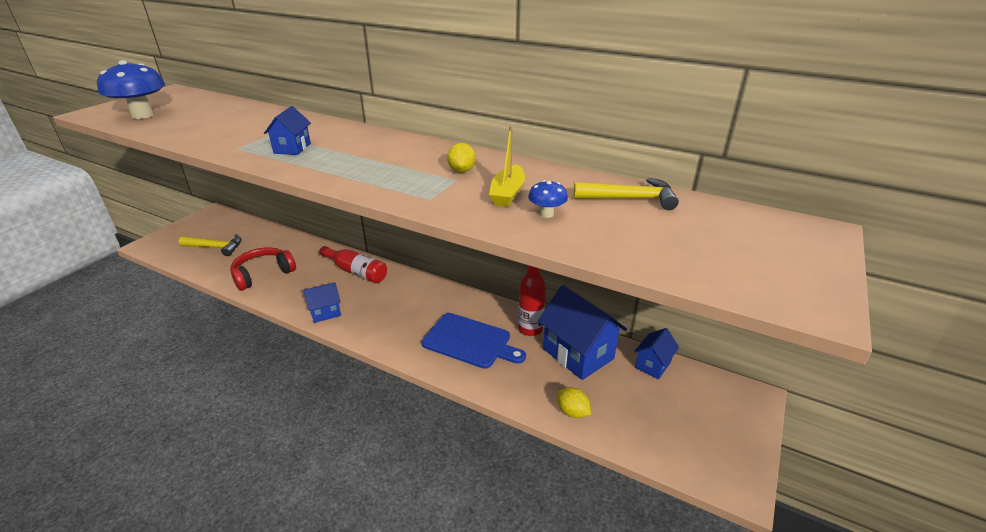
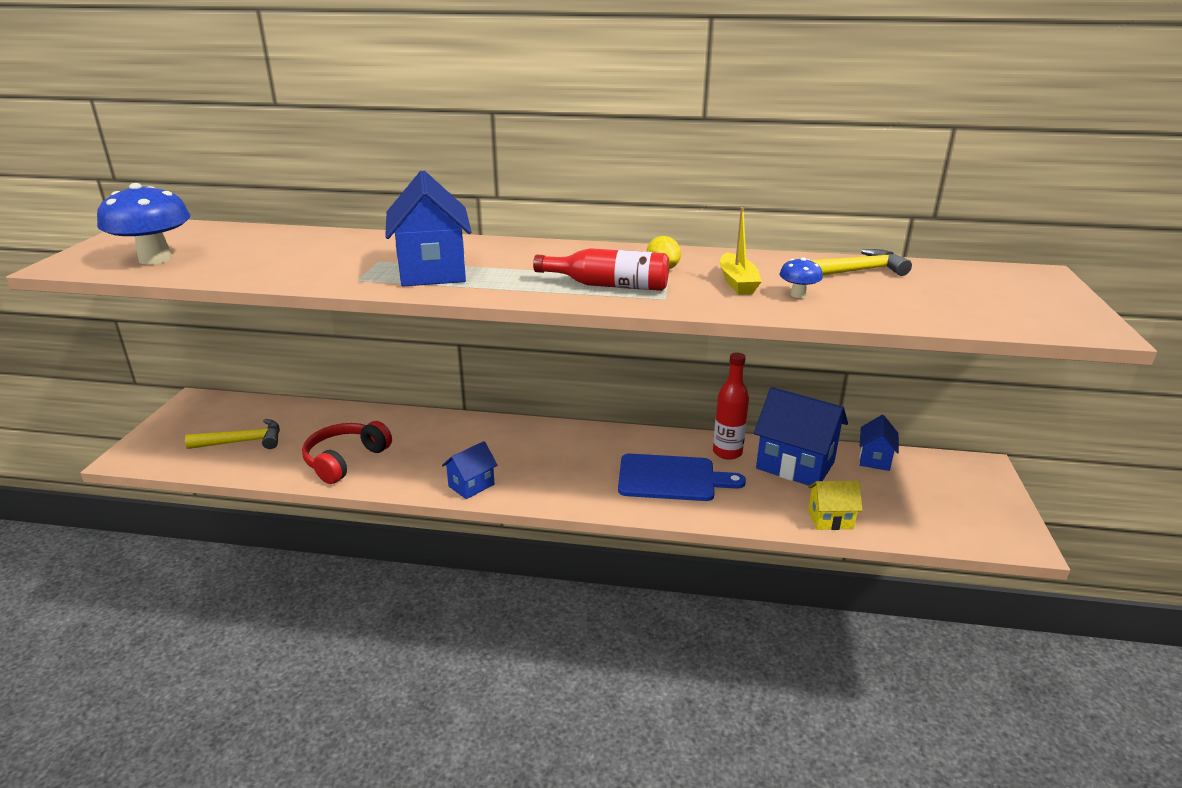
camera: 20 degrees left, 5 degrees down
(292, 148) = (432, 271): blue house -> blue house, size x1.87
(356, 272) = (471, 434): red bottle -> red bottle (608, 285)
(572, 412) = (830, 519): yellow lemon -> yellow house

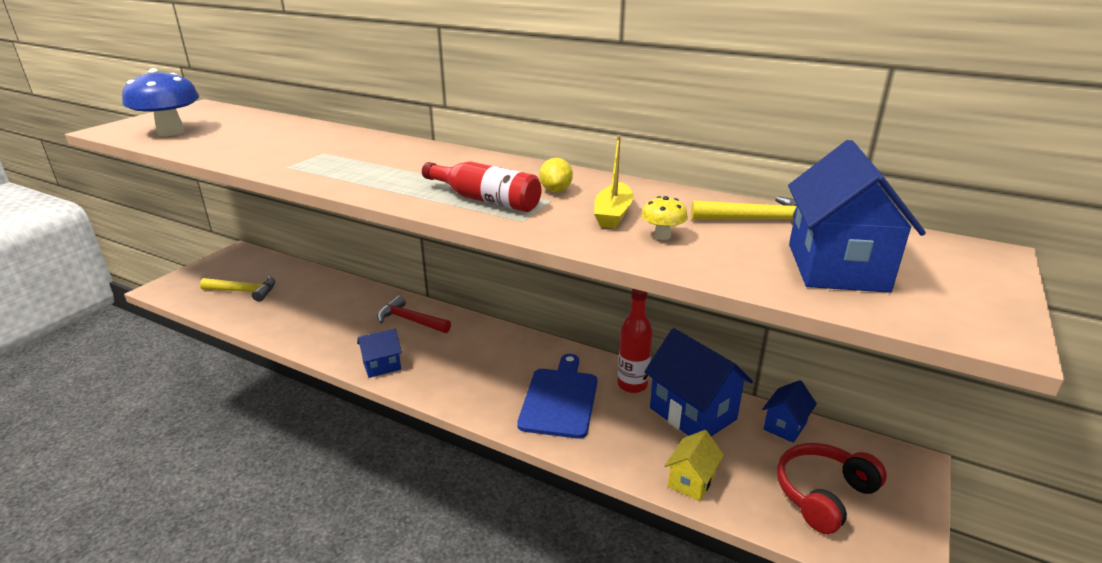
camera: 20 degrees right, 0 degrees up
(345, 460) = (303, 322): red headphones -> red headphones (824, 494)
(432, 271) = (352, 167): blue house -> blue house (836, 267)
(466, 436) = (410, 320): none -> red hammer
(671, 478) = (560, 399): blue cutting board -> blue cutting board turned 105 degrees counterclockwise
(798, 295) = (662, 236): blue mushroom -> yellow mushroom
(830, 519) = (691, 481): yellow house -> yellow house turned 75 degrees counterclockwise

